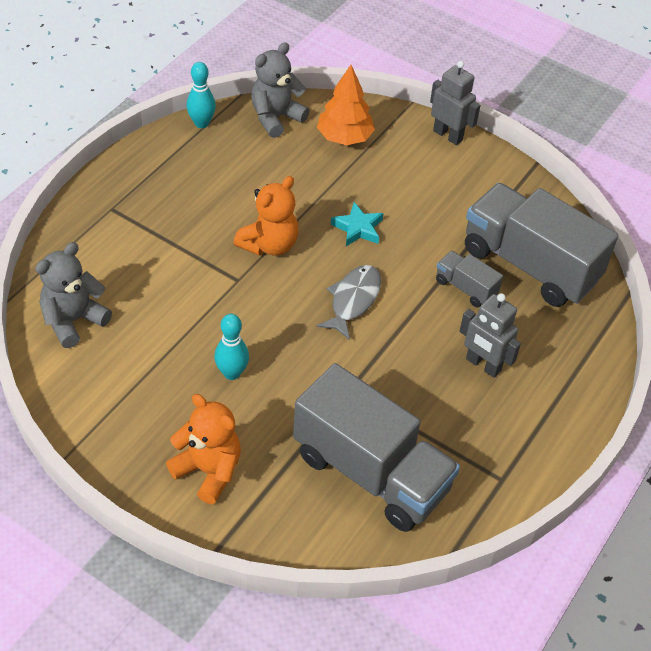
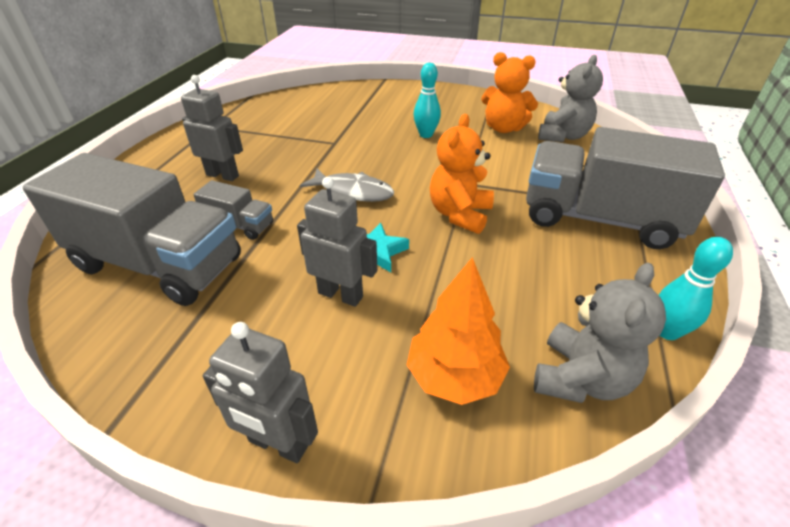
camera: 165 degrees right, 10 degrees down
(208, 471) = (408, 99): orange teddy bear -> orange teddy bear (503, 128)
(353, 300) = (353, 192): grey fish -> grey fish turned 75 degrees counterclockwise
(371, 472) = (305, 114): grey truck -> grey truck (599, 219)
(395, 202) = (340, 294): none -> grey robot

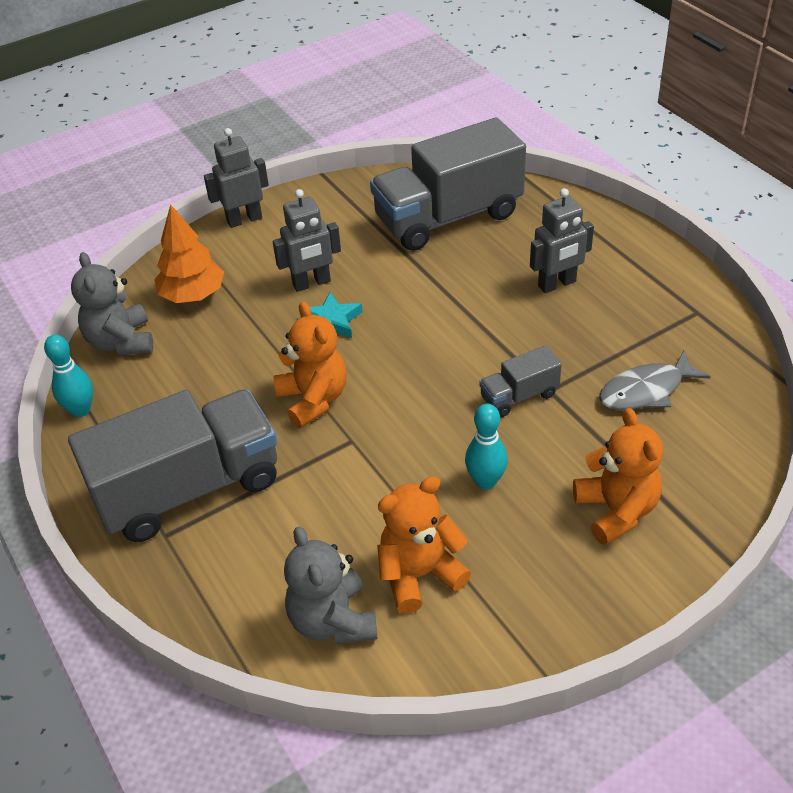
camera: 135 degrees right, 5 degrees up
(239, 225) = (455, 267): grey truck -> grey truck (519, 396)
(353, 192) = (430, 353): grey fish -> grey fish (646, 391)
(392, 103) = (616, 510): none -> orange teddy bear

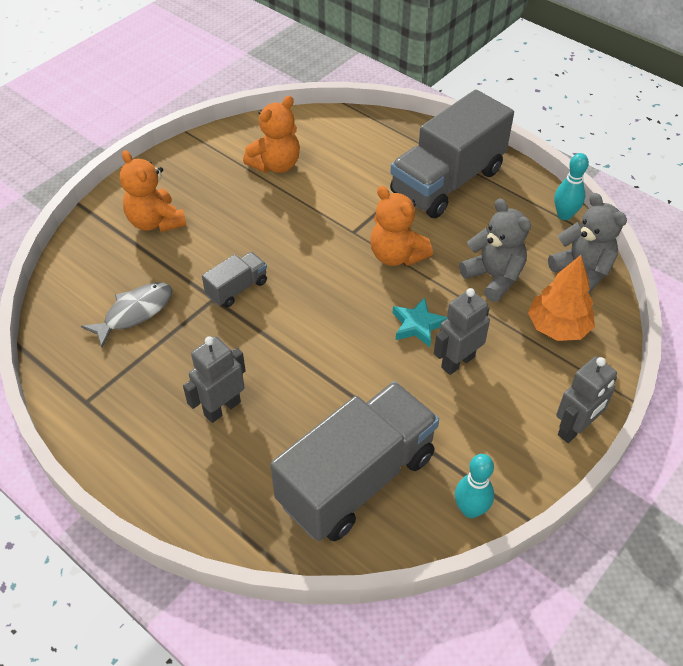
camera: 160 degrees right, 5 degrees up
(333, 620) = (318, 135): grey teddy bear -> grey teddy bear (494, 277)
(485, 481) = (248, 223): turquoise bowling pin -> turquoise bowling pin (470, 509)

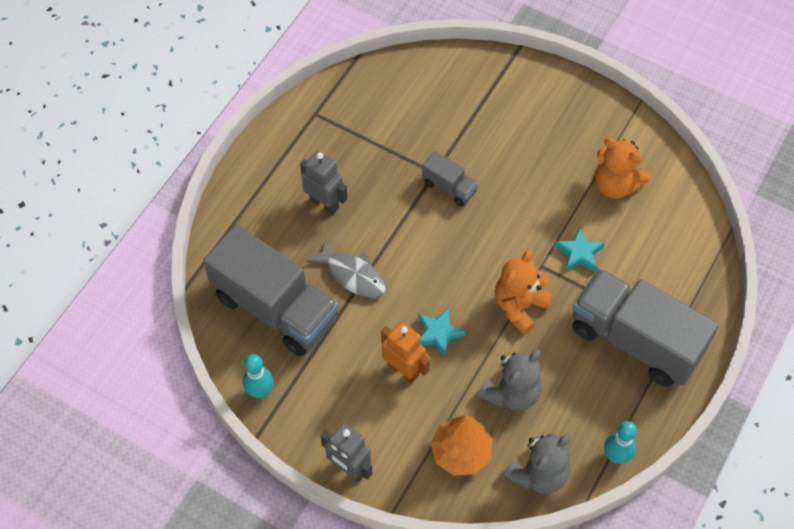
camera: 80 degrees right, 10 degrees up
(135, 313) = (407, 121): grey fish -> grey fish (352, 275)
(155, 222) = (513, 108): orange teddy bear -> none
(345, 202) = (579, 253): none -> turquoise star
(457, 362) = (403, 370): grey robot -> orange robot

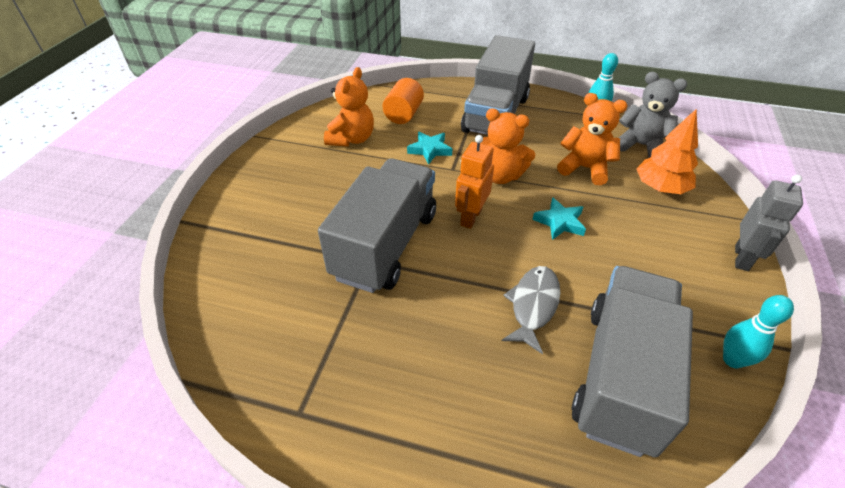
camera: 105 degrees left, 15 degrees down
(324, 203) = (447, 360): grey robot -> none
(403, 370) = (613, 239): orange robot -> orange robot (470, 217)
(449, 187) = (385, 245): grey truck -> grey truck, size x2.23
(511, 393) = (585, 168): grey teddy bear -> orange teddy bear
(655, 243) = (403, 114): none -> orange cylinder

